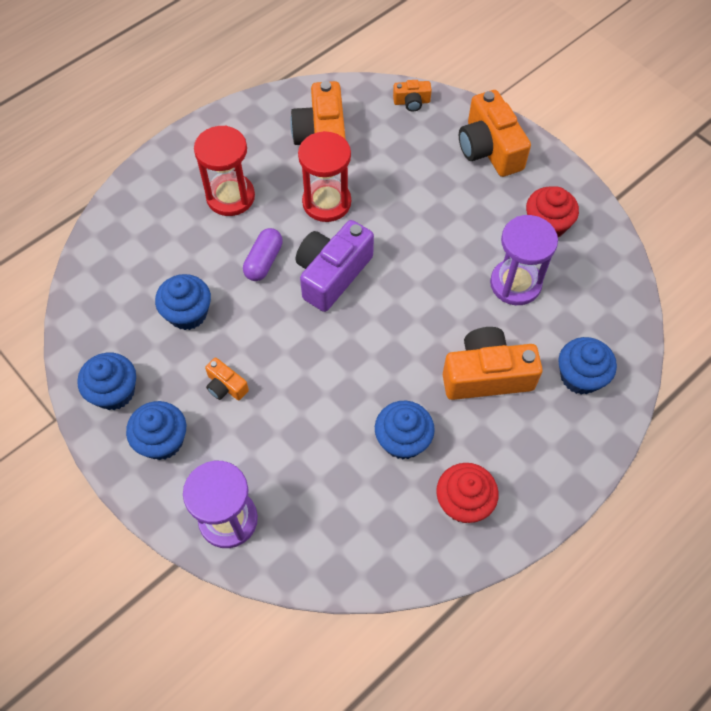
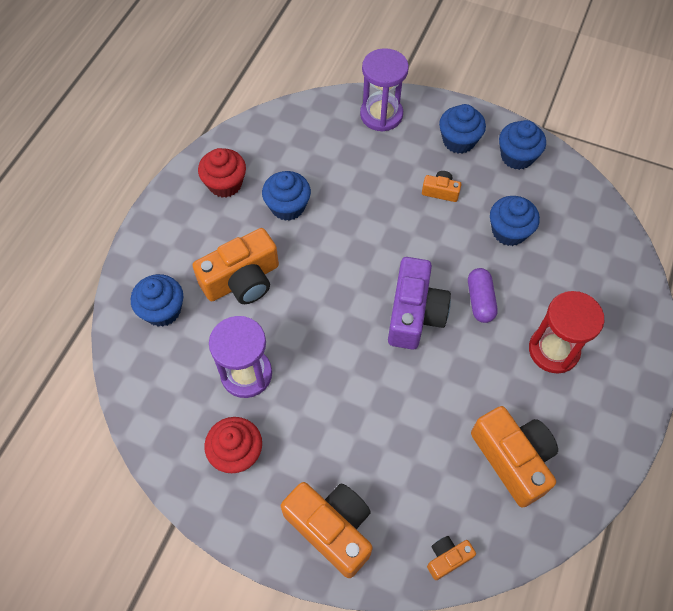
camera: 155 degrees right, 0 degrees up
(326, 202) = (462, 384): red hourglass -> none

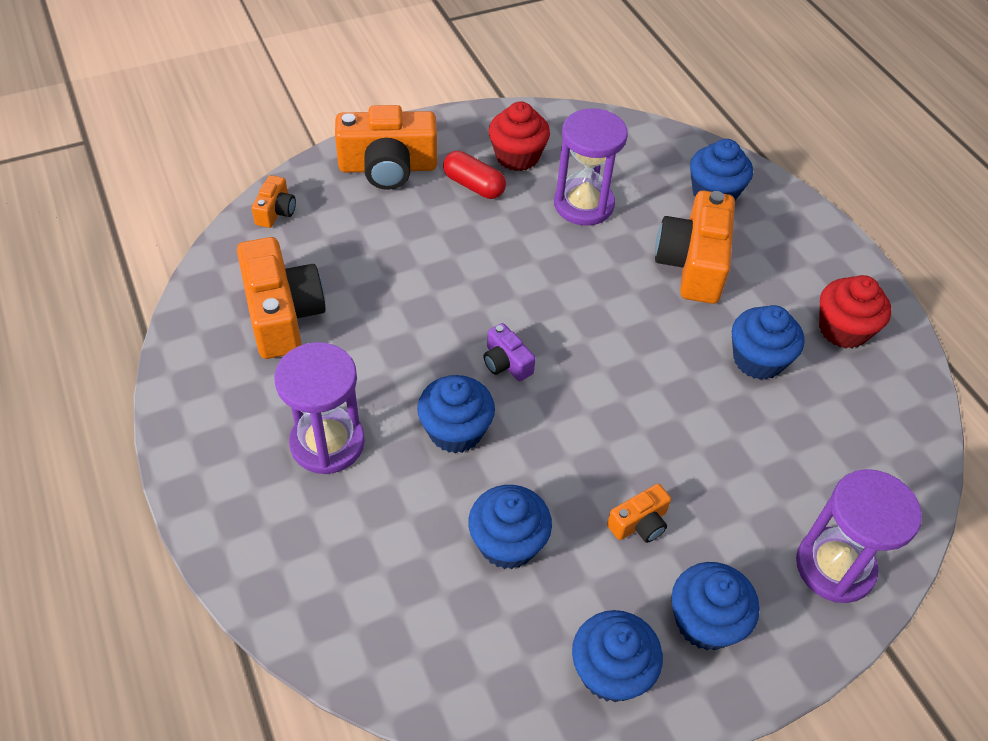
camera: 130 degrees right, 10 degrees down
(293, 454) = (474, 185): none -> red capsule
(414, 313) = (506, 363): purple camera -> purple camera, size x0.49
(480, 300) = (455, 431): purple capsule -> blue cupcake
(513, 459) = (282, 314): orange camera -> orange camera turned 120 degrees counterclockwise
(553, 350) = (327, 443): red hourglass -> purple hourglass

